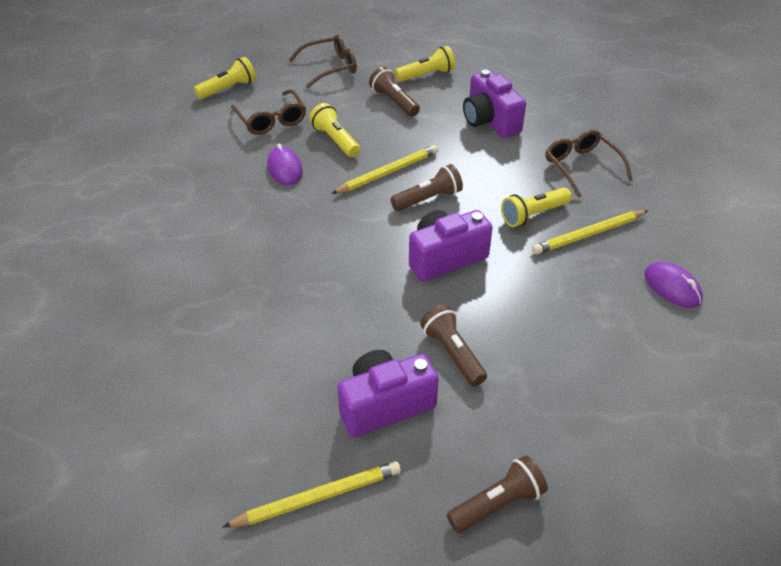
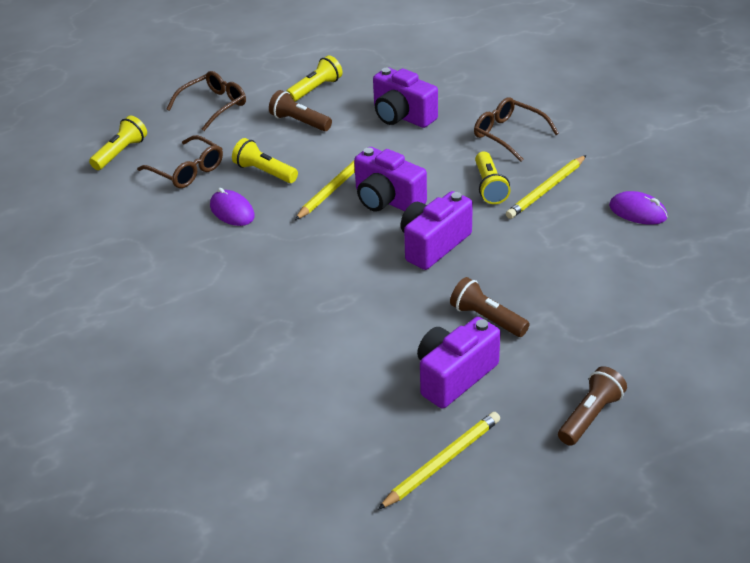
camera: 20 degrees left, 5 degrees down
(428, 199) = (387, 200): brown flashlight -> purple camera
(533, 215) = (489, 187): yellow flashlight -> yellow flashlight turned 45 degrees counterclockwise

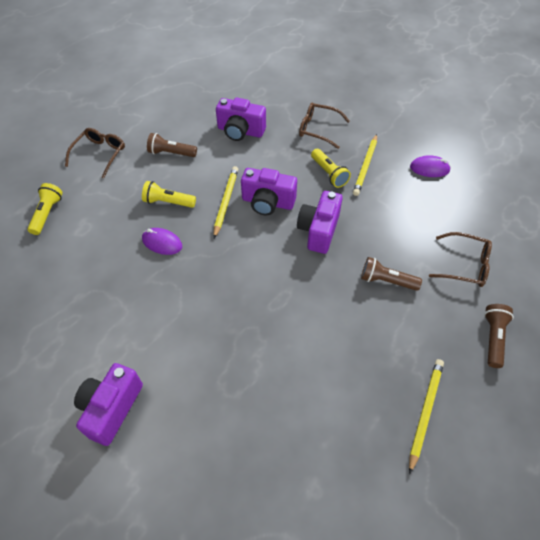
camera: 25 degrees left, 15 degrees up
(187, 171) = (109, 216): brown glasses -> brown glasses (465, 265)
(315, 89) = (168, 123): yellow flashlight -> none
(454, 376) = (392, 336): purple camera -> purple camera (111, 408)

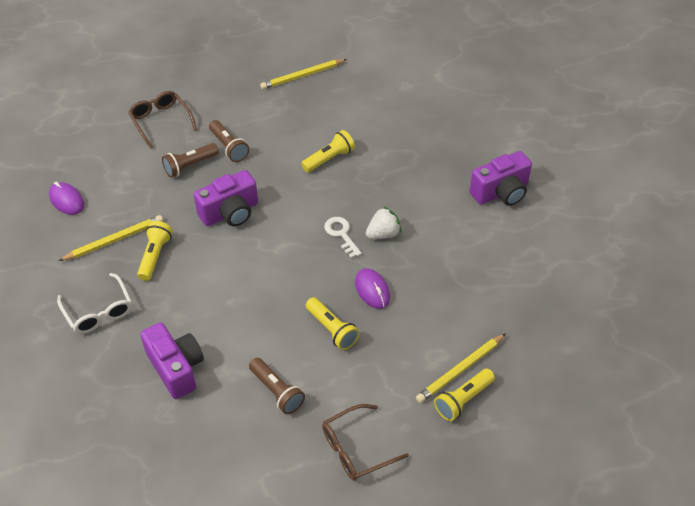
camera: 140 degrees left, 5 degrees down
(190, 291) = (383, 234): none -> white strawberry
(222, 268) = (341, 234): none -> white key
(226, 202) = (278, 292): yellow pencil -> yellow pencil (460, 369)
(267, 202) = (242, 266): purple camera -> none
(297, 330) = (329, 158): none -> yellow flashlight
(318, 129) = (99, 312): brown glasses -> white glasses
(493, 338) = (210, 79): brown flashlight -> brown flashlight (190, 166)

